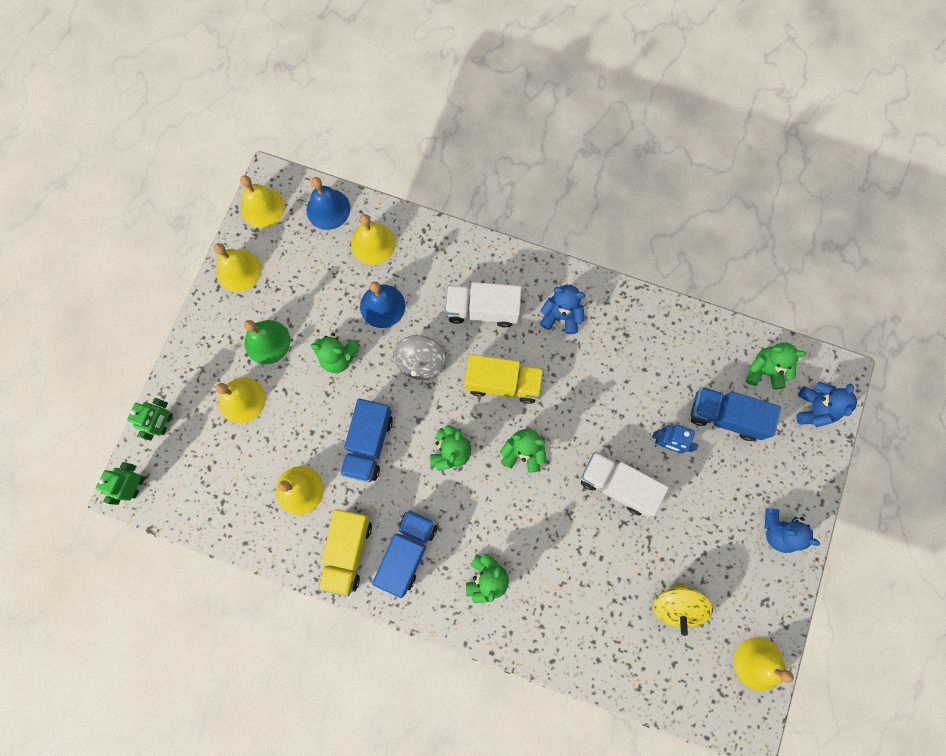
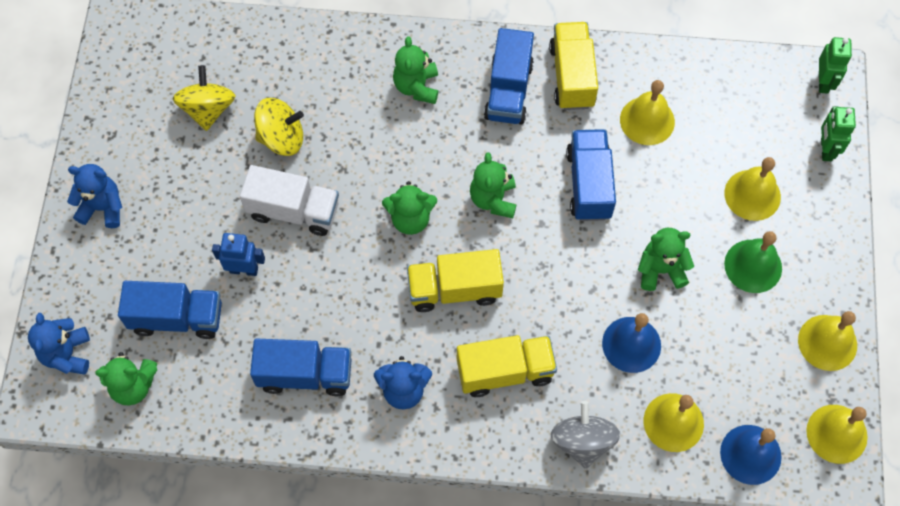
camera: 165 degrees right, 10 degrees down
(420, 362) = (560, 288): grey spinning top -> grey spinning top (582, 441)
(482, 310) = (505, 371): white truck -> yellow truck
(615, 558) = (281, 138): none -> yellow spinning top
(632, 346) = (305, 374): none -> blue truck
(759, 664) = (113, 78): yellow bell -> none

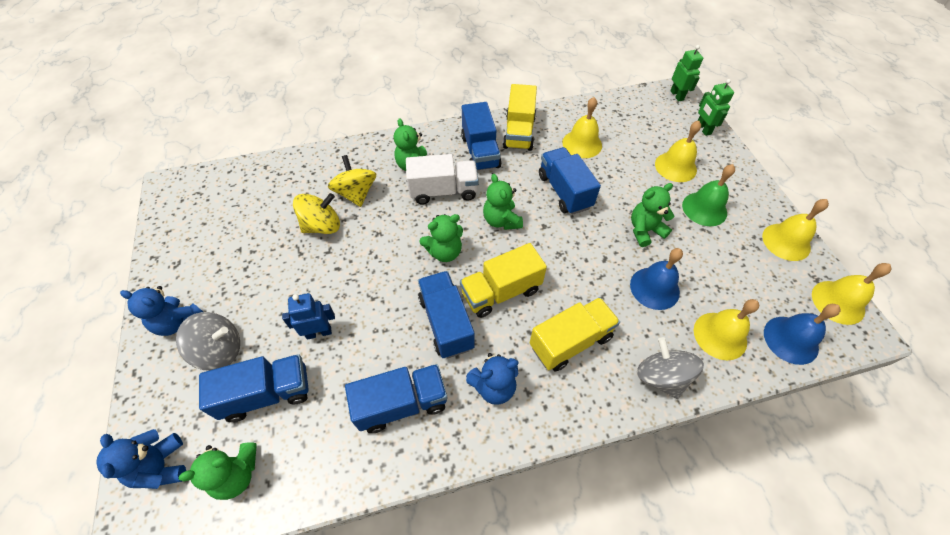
camera: 20 degrees left, 10 degrees down
(102, 208) = (177, 322): blue teddy bear -> blue teddy bear turned 150 degrees counterclockwise
(140, 255) = (220, 350): none -> grey spinning top
(208, 109) = (256, 223): yellow spinning top -> yellow spinning top (356, 193)
(293, 211) = (348, 274): white truck -> white truck (443, 191)
(381, 304) = (446, 322): none -> blue truck
(572, 76) = (519, 132): yellow truck -> yellow truck turned 150 degrees counterclockwise

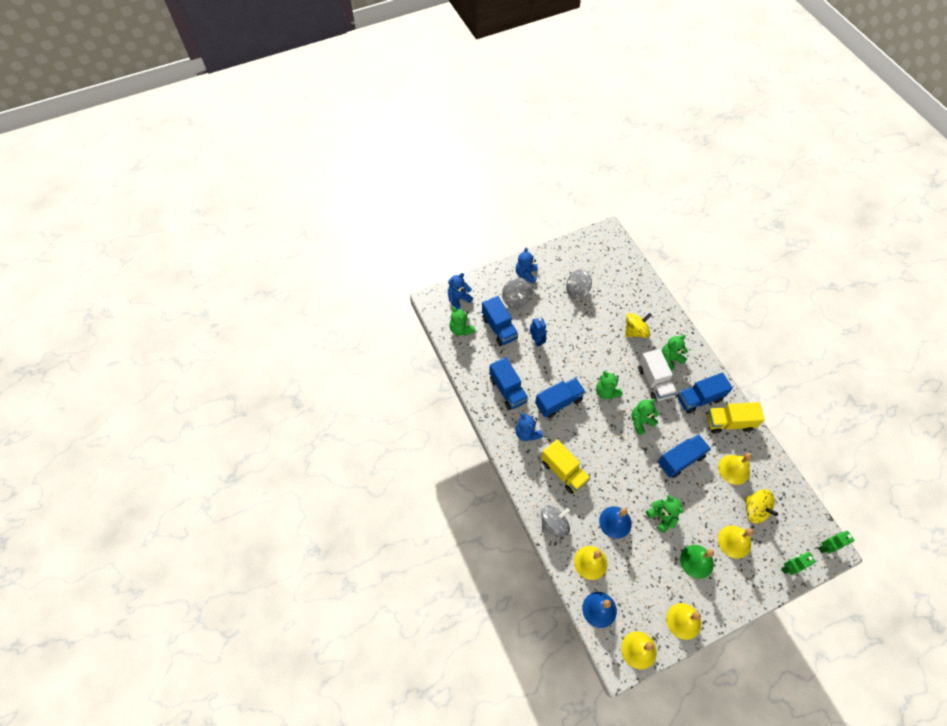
camera: 80 degrees right, 5 degrees up
(252, 251) = (577, 291): none -> grey spinning top
(322, 226) = (604, 320): yellow spinning top -> yellow spinning top (755, 510)
(501, 292) = (586, 429): yellow truck -> none

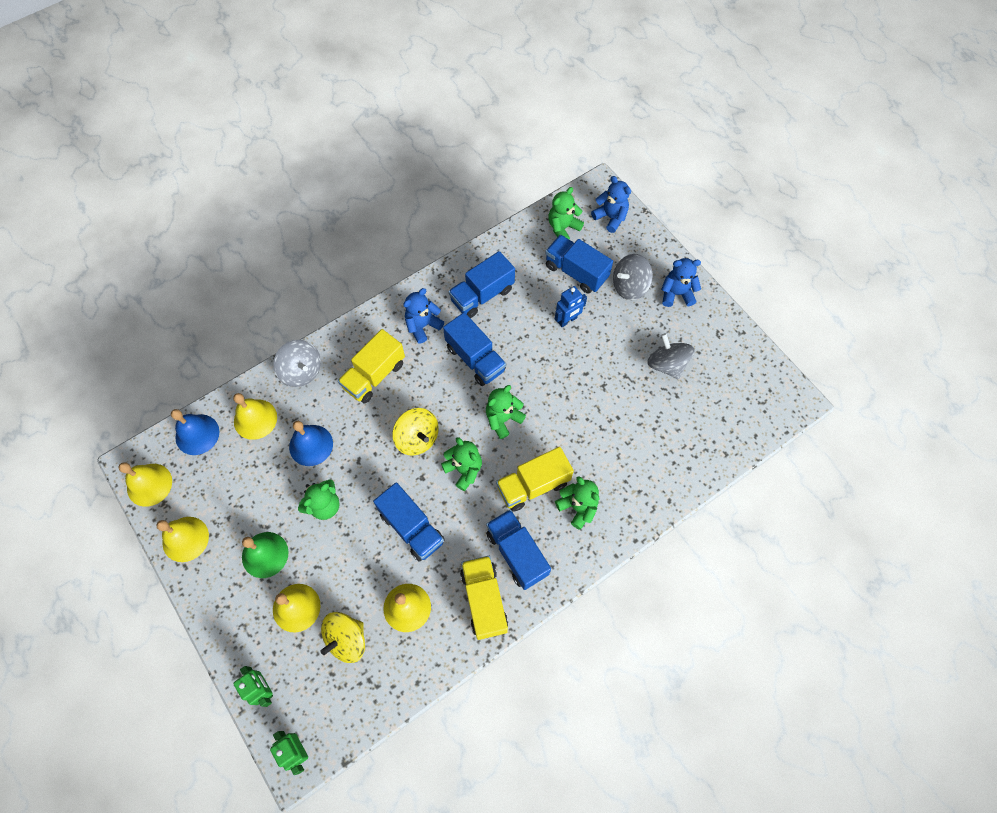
camera: 80 degrees right, 5 degrees up
(499, 328) = (576, 272): blue truck -> blue truck turned 75 degrees clockwise
(635, 331) = (616, 453): yellow spinning top -> yellow spinning top (417, 438)
(654, 382) = (533, 485): white truck -> yellow truck

